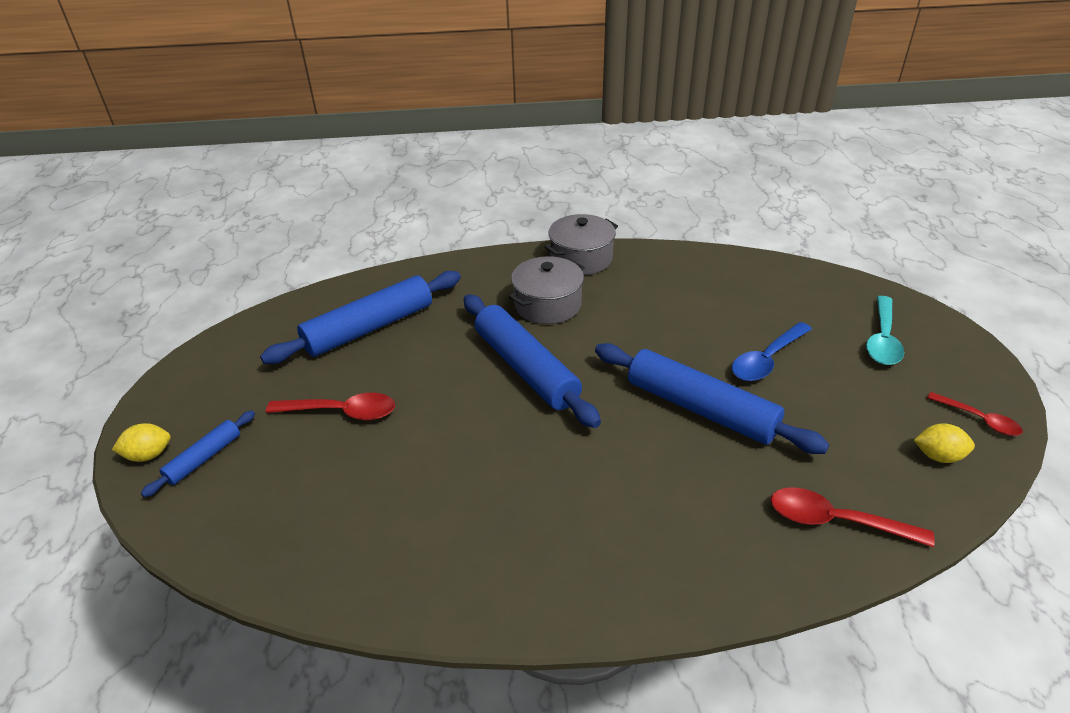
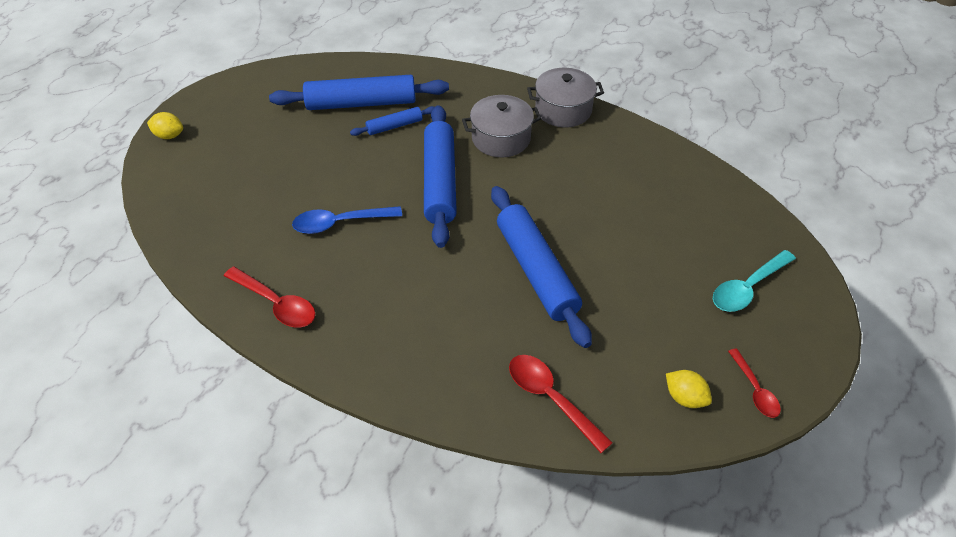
camera: 30 degrees right, 10 degrees up
(204, 458) = (196, 152): blue rolling pin -> blue rolling pin (394, 126)
(342, 412) = (296, 158): red spoon -> red spoon (276, 304)
(767, 360) = (627, 259): blue spoon -> blue spoon (340, 223)

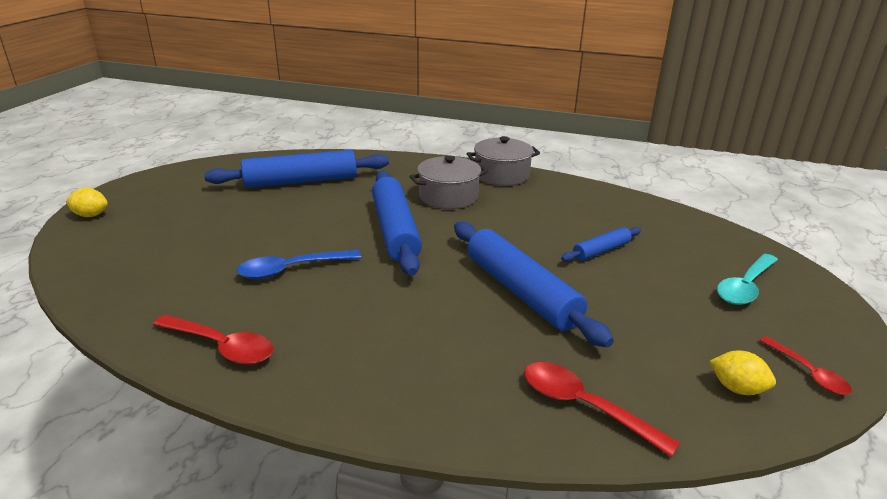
camera: 10 degrees left, 20 degrees down
(394, 126) = (338, 194): blue rolling pin -> blue rolling pin (601, 251)

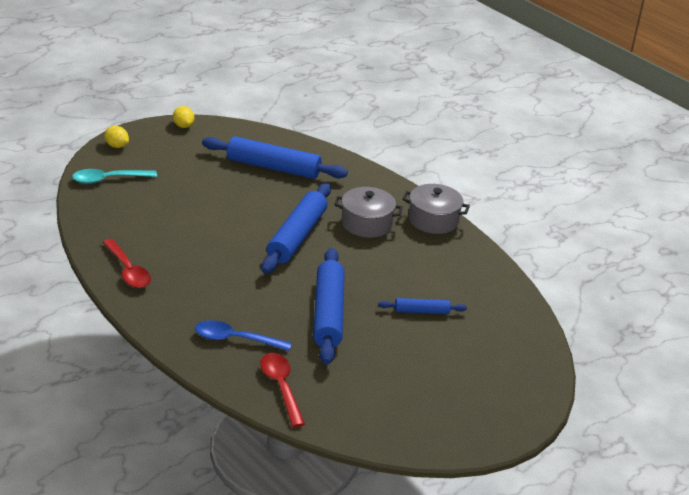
camera: 30 degrees right, 5 degrees up
(291, 270) = (204, 238): blue spoon -> blue spoon (235, 339)
(737, 388) = (379, 421): yellow lemon -> yellow lemon (183, 126)
(745, 287) = (485, 378): turquoise spoon -> turquoise spoon (108, 179)
(808, 373) = (436, 435): red spoon -> none

